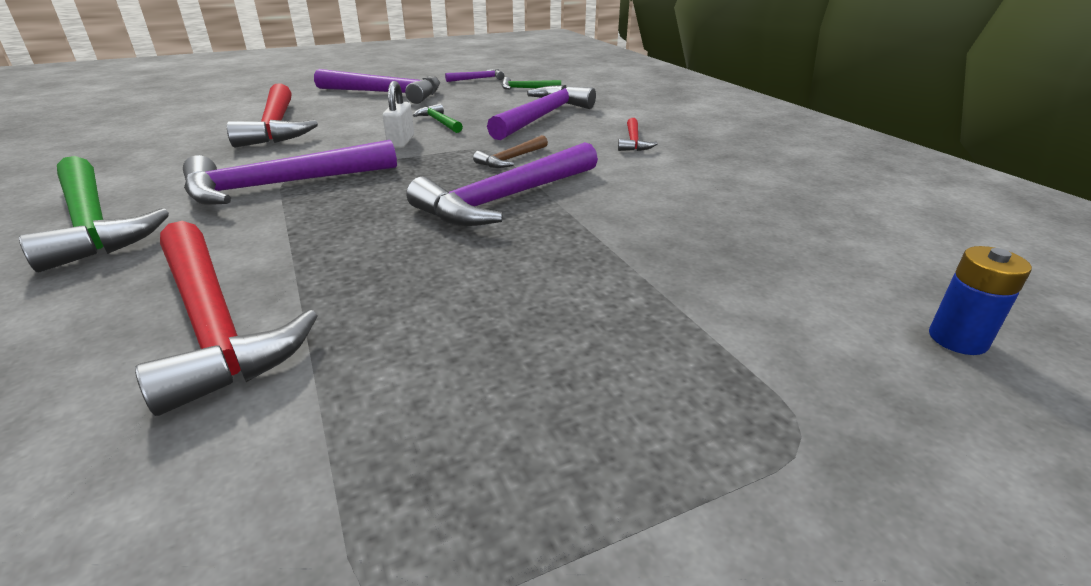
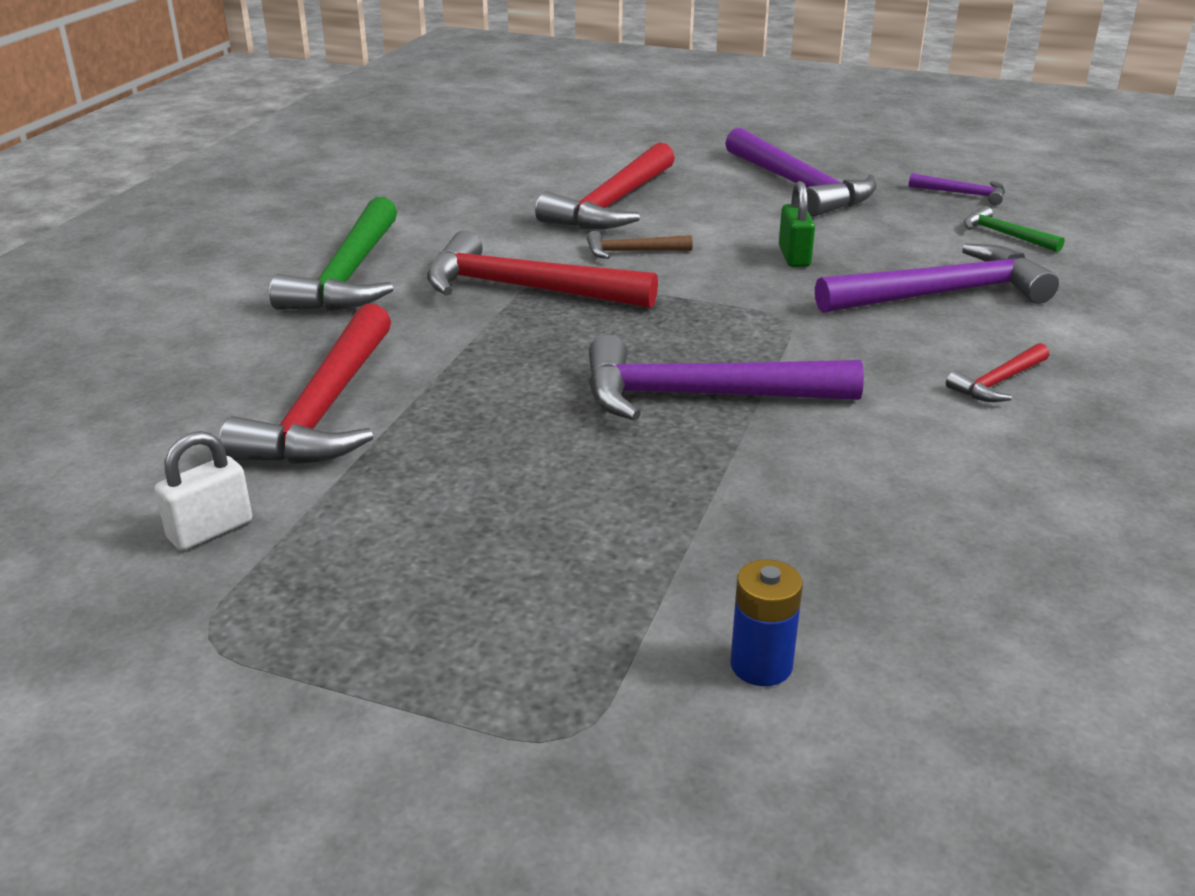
camera: 45 degrees right, 0 degrees up
(282, 185) = (525, 289): purple hammer -> red hammer
(401, 142) = (707, 273): white padlock -> white padlock (210, 530)
(439, 122) = (794, 257): green hammer -> green padlock
(511, 159) = (791, 346): brown hammer -> brown hammer (632, 252)
(957, 339) = (884, 788): blue battery -> blue battery (761, 665)

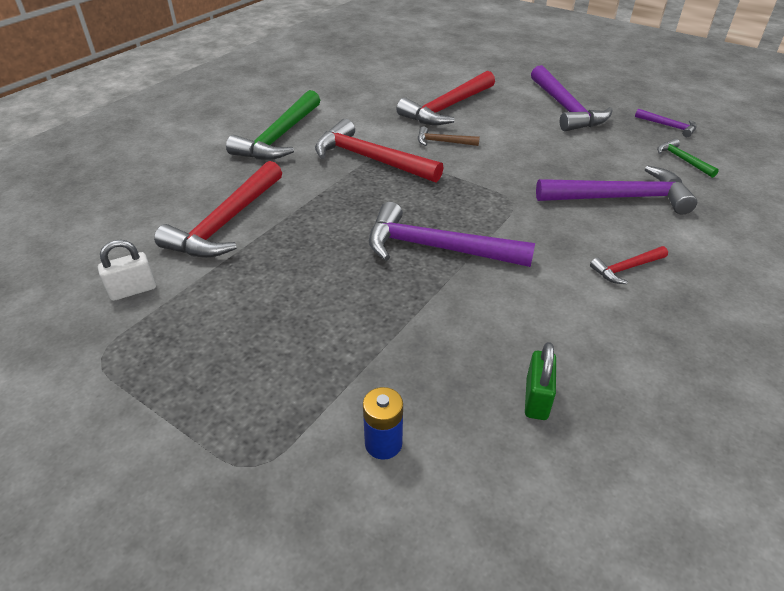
camera: 15 degrees right, 10 degrees up
(794, 257) = (538, 158): green padlock -> green padlock (536, 399)

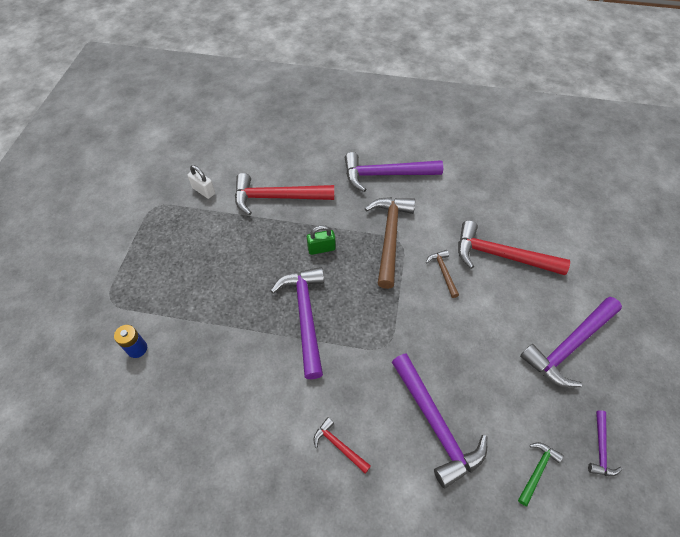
camera: 65 degrees right, 15 degrees up
(280, 137) = (386, 175): green hammer -> purple hammer
(370, 159) = (389, 237): red hammer -> brown hammer
(536, 399) = (190, 415): green padlock -> green padlock (321, 248)

